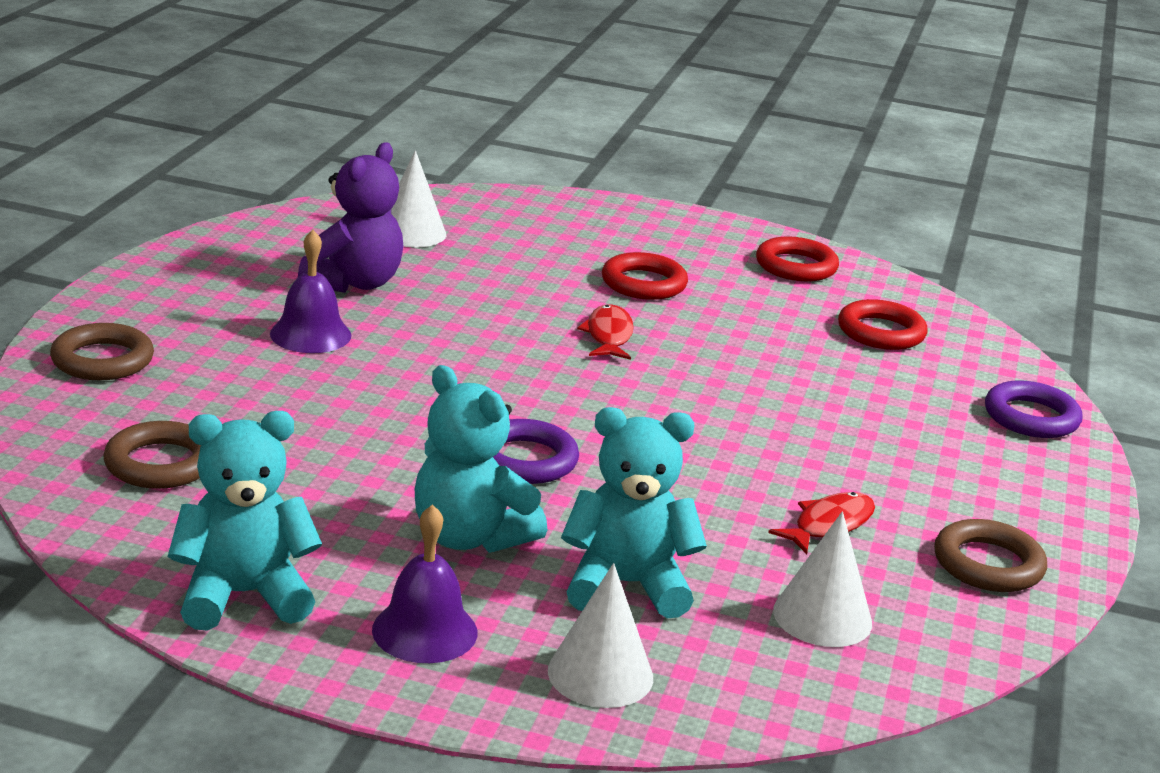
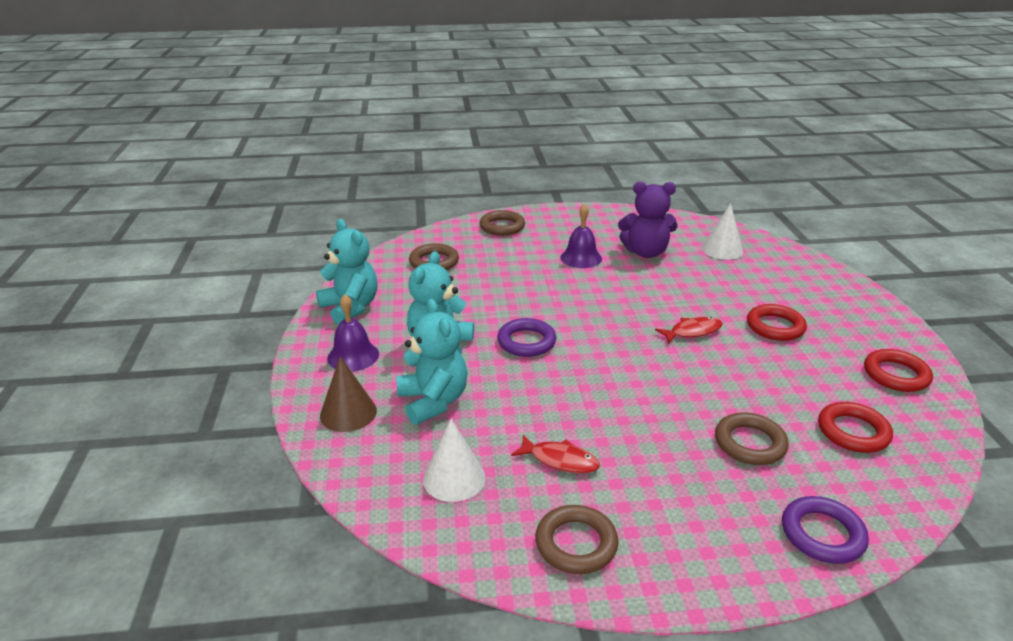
camera: 70 degrees right, 5 degrees up
(600, 674) = (348, 413): white cone -> brown cone
(867, 394) = (750, 443): none -> brown ring

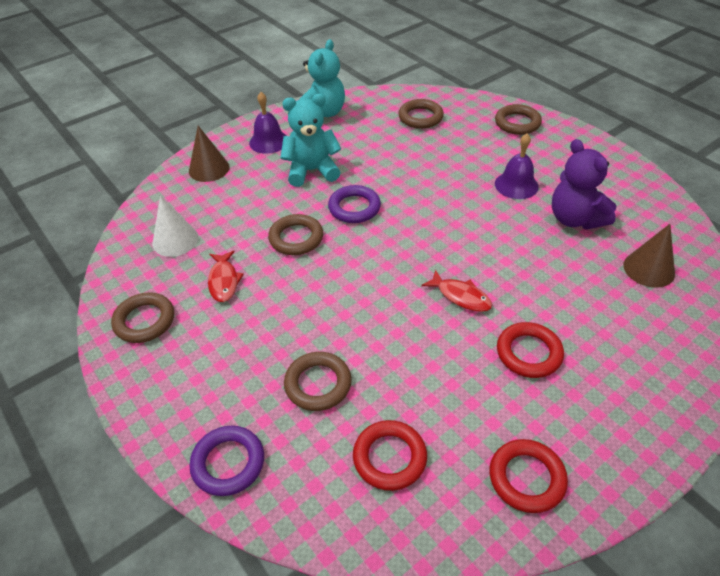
camera: 60 degrees right, 15 degrees up
(433, 401) = (246, 197): turquoise teddy bear -> none
(537, 390) = (296, 238): none -> brown ring
(722, 250) = (649, 269): white cone -> brown cone

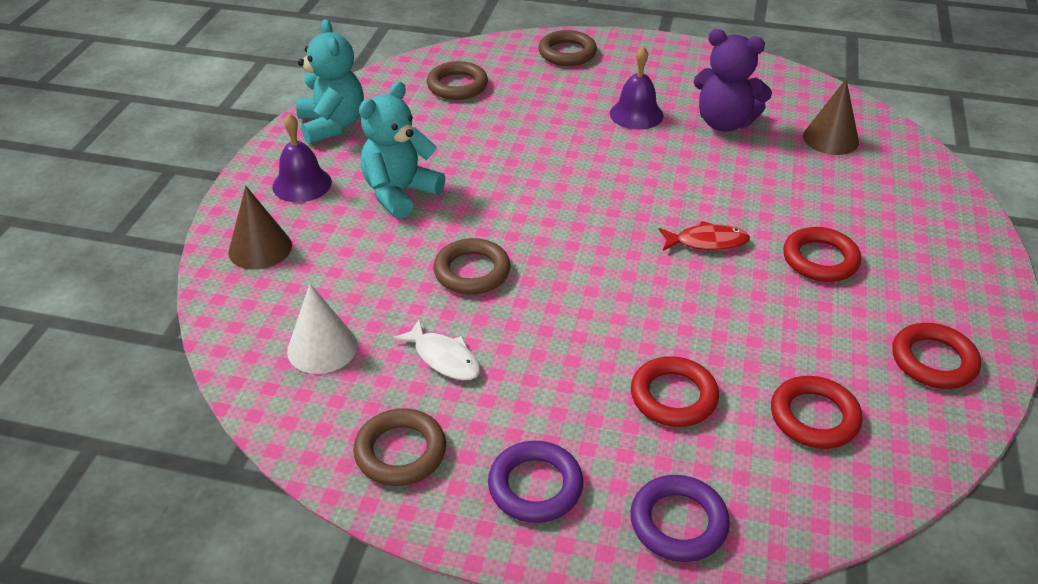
camera: 40 degrees left, 5 degrees down
(224, 281) = (444, 358): red fish -> white fish
(318, 384) = (673, 396): brown ring -> red ring
(354, 208) = (498, 210): purple ring -> purple ring (535, 486)

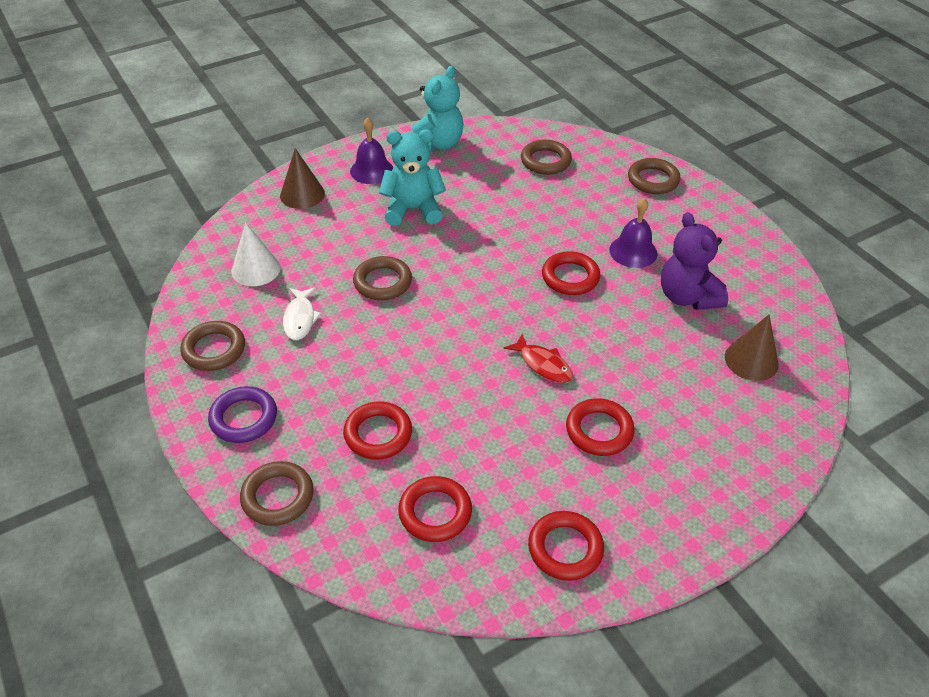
camera: 45 degrees right, 5 degrees up
(621, 163) = (570, 277): none -> red ring
(678, 523) = (277, 496): purple ring -> brown ring

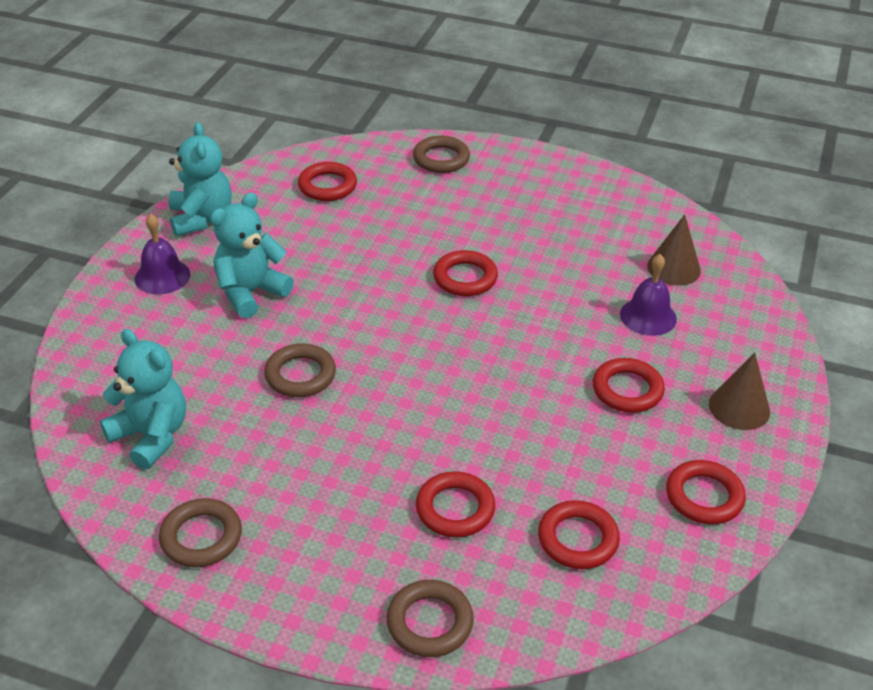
camera: 40 degrees left, 5 degrees down
(243, 418) = (312, 578): purple ring -> none
(256, 269) = (151, 436): white cone -> turquoise teddy bear
(300, 318) = (257, 455): white fish -> none
(302, 194) = (113, 337): brown cone -> brown cone (739, 407)
(543, 364) = (525, 364): red fish -> none
(545, 161) = (327, 186): brown ring -> red ring
(633, 251) = (492, 228): purple bell -> purple bell (648, 316)
(687, 297) = (575, 244): purple teddy bear -> none

